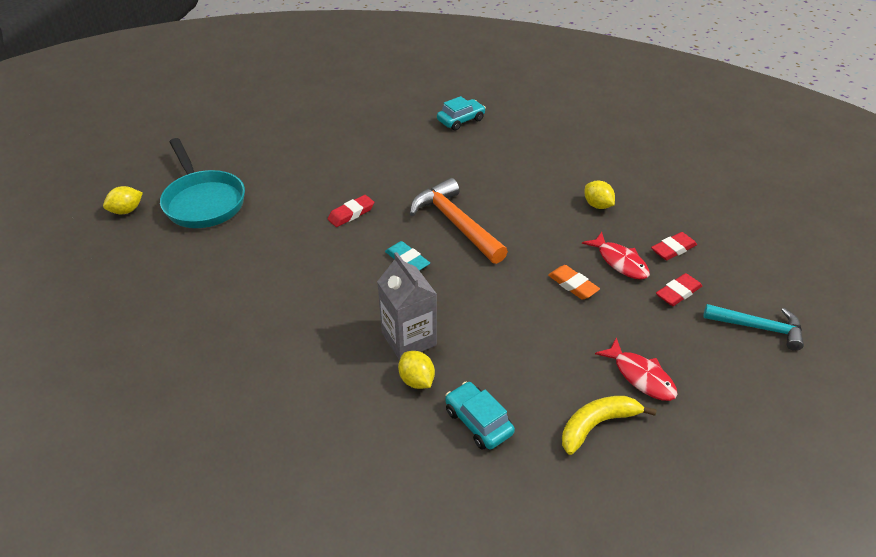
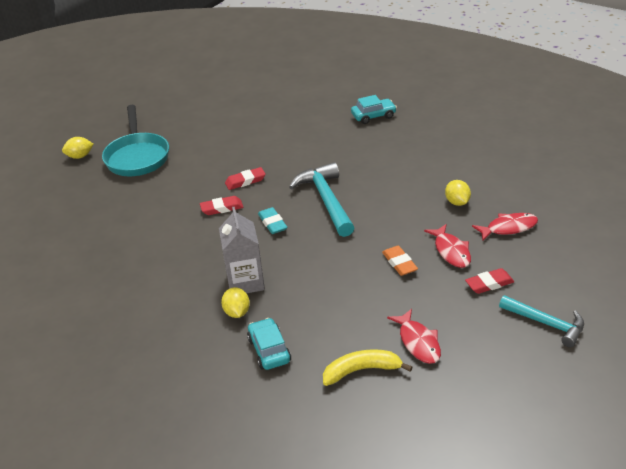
camera: 20 degrees right, 5 degrees down
(456, 224) = (326, 200): orange hammer -> turquoise hammer
(664, 226) = (508, 228): none -> red fish
(673, 249) = (505, 248): red eraser -> red eraser (222, 208)

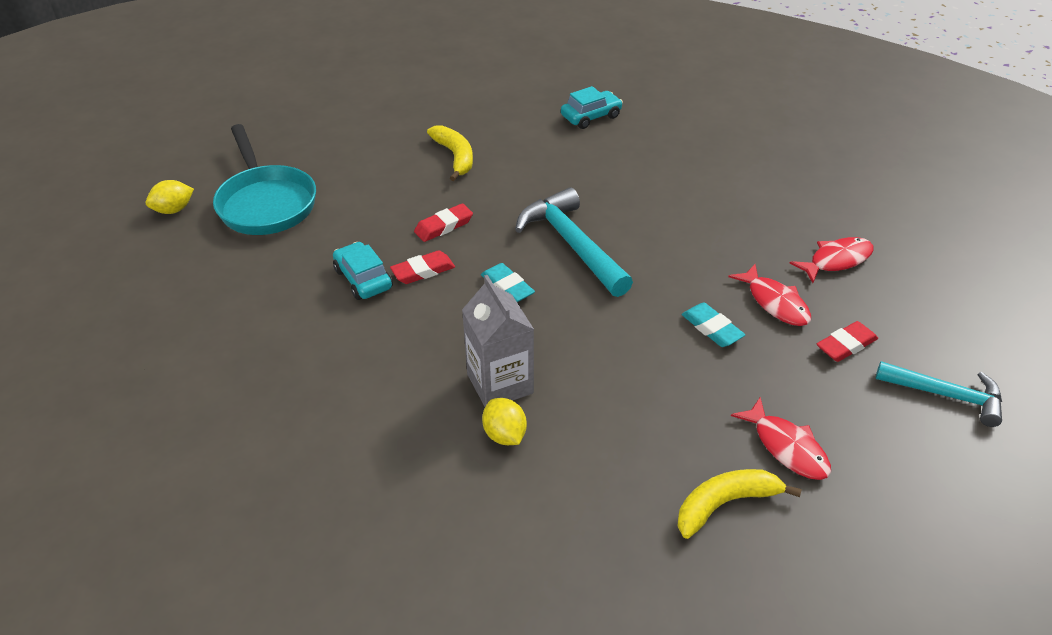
camera: 15 degrees left, 5 degrees up
(269, 136) = (455, 157): none -> yellow banana
(269, 350) = (576, 490): turquoise car -> turquoise car (363, 279)
(399, 263) = (712, 328): orange eraser -> turquoise eraser
(457, 202) = (753, 230): yellow lemon -> none

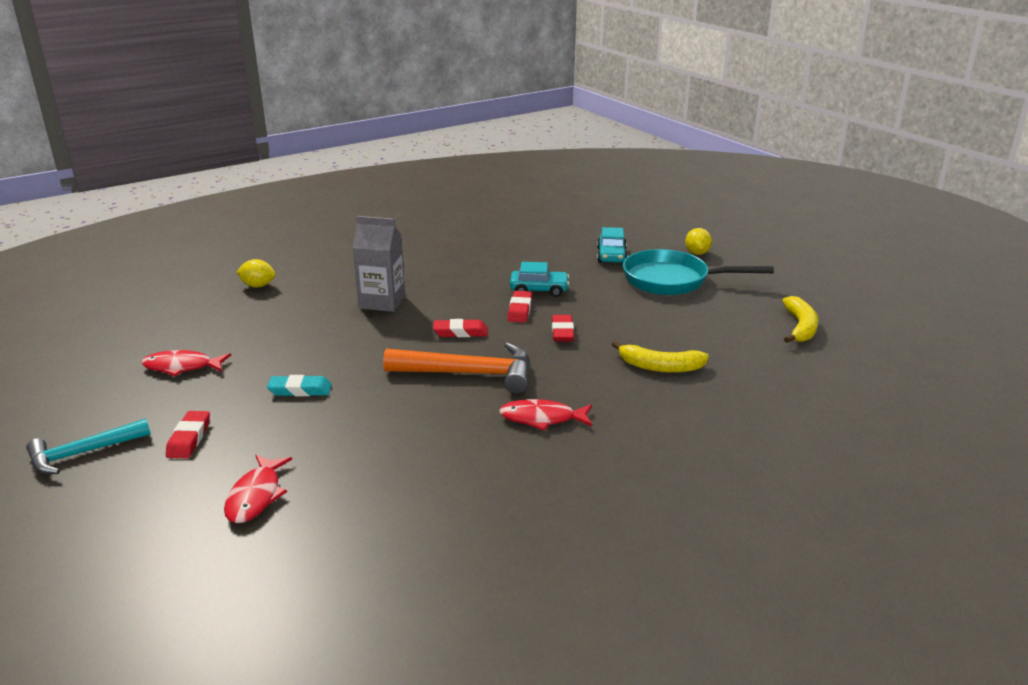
camera: 125 degrees right, 15 degrees down
(504, 435) = (346, 291): yellow lemon -> yellow lemon (258, 286)
(507, 287) = (460, 332): turquoise eraser -> red eraser
(572, 245) = (469, 373): turquoise hammer -> orange hammer
(591, 116) = (661, 471): turquoise car -> turquoise car (611, 256)
(724, 504) = (195, 331): yellow banana -> yellow banana (800, 327)
(775, 303) = (273, 432): red fish -> red fish (542, 418)

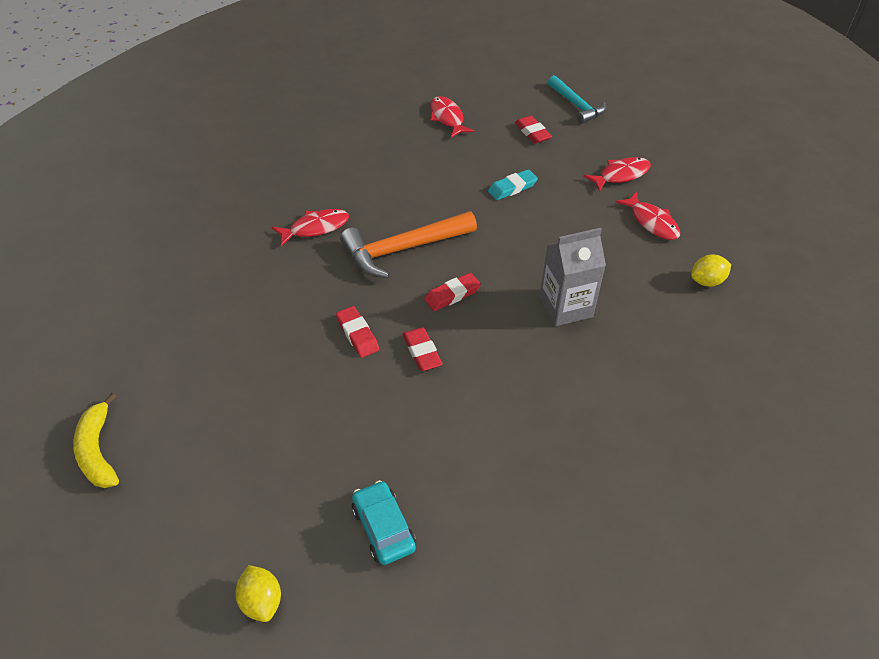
camera: 150 degrees right, 20 degrees up
(83, 453) = (576, 105): turquoise hammer -> turquoise hammer turned 120 degrees clockwise
(227, 327) = (652, 222): none -> red fish
(539, 290) = (426, 398): turquoise car -> none
(660, 367) = (241, 321): yellow banana -> none
(672, 280) = (275, 495): turquoise pan -> none

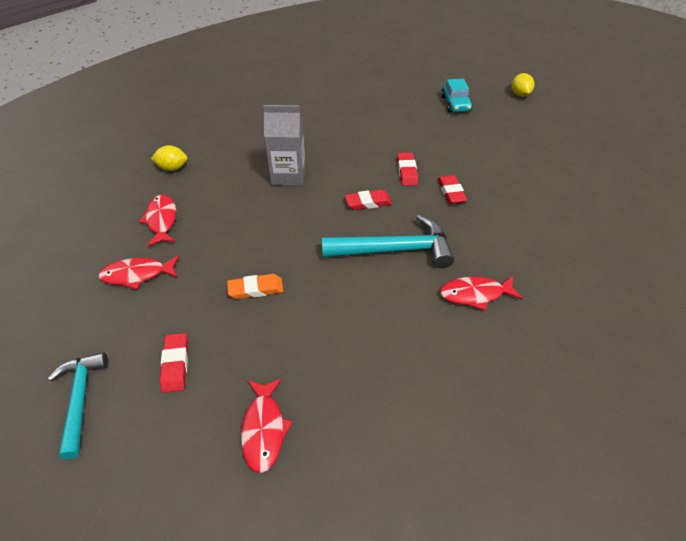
camera: 160 degrees left, 0 degrees up
(98, 451) = (631, 165): yellow banana -> none
(403, 249) = (394, 250): orange hammer -> turquoise hammer
(512, 188) = (256, 289): turquoise eraser -> orange eraser

